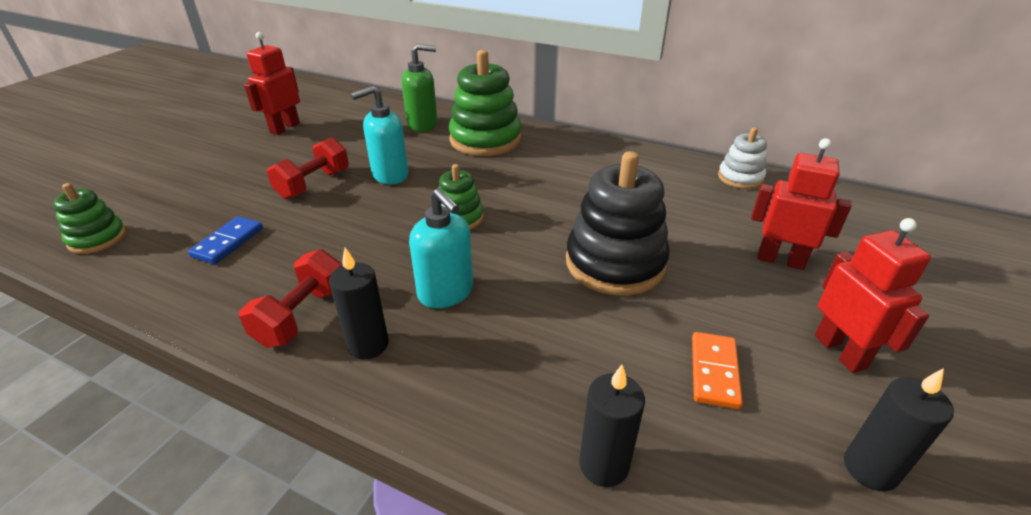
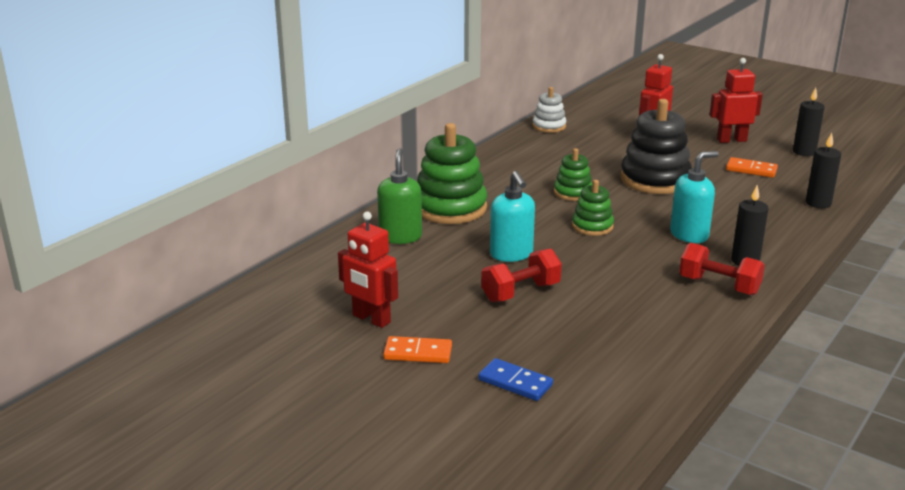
camera: 80 degrees left, 10 degrees down
(97, 238) = (611, 404): green stacking toy -> green stacking toy (573, 193)
(228, 149) = (418, 353): none -> orange domino
(228, 242) = (622, 327): blue domino -> blue domino (515, 382)
(313, 184) = (521, 292): red dumbbell -> red dumbbell turned 75 degrees counterclockwise

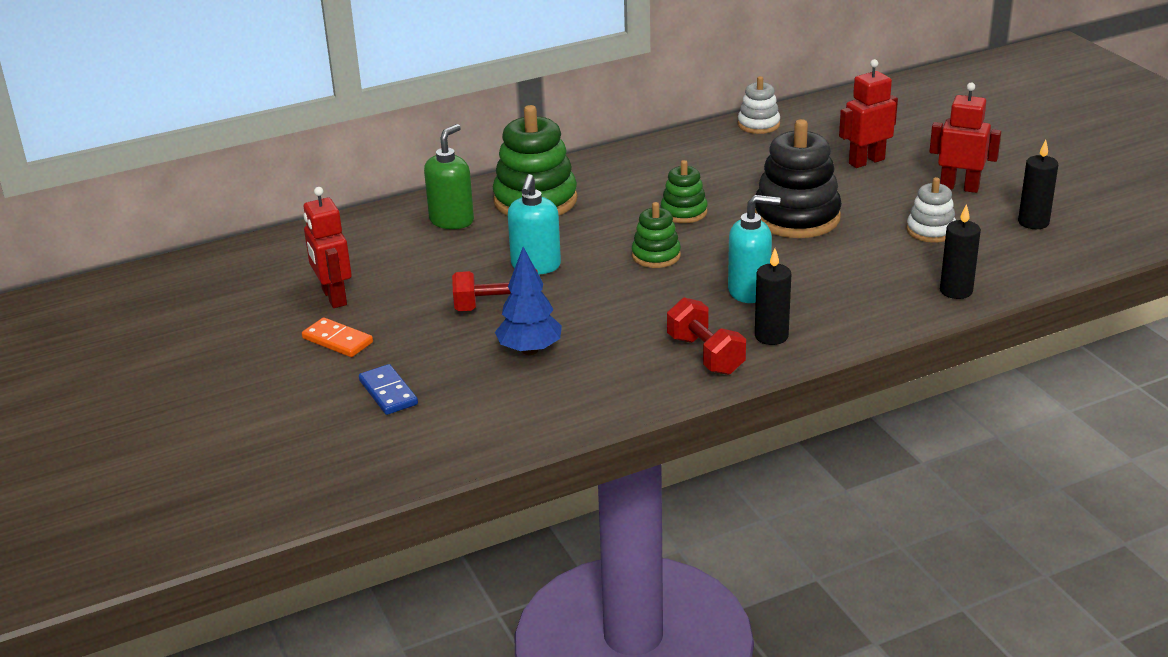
camera: 30 degrees right, 5 degrees up
(588, 317) = (530, 350): none -> blue tree
(751, 170) = (930, 231): orange domino -> white stacking toy

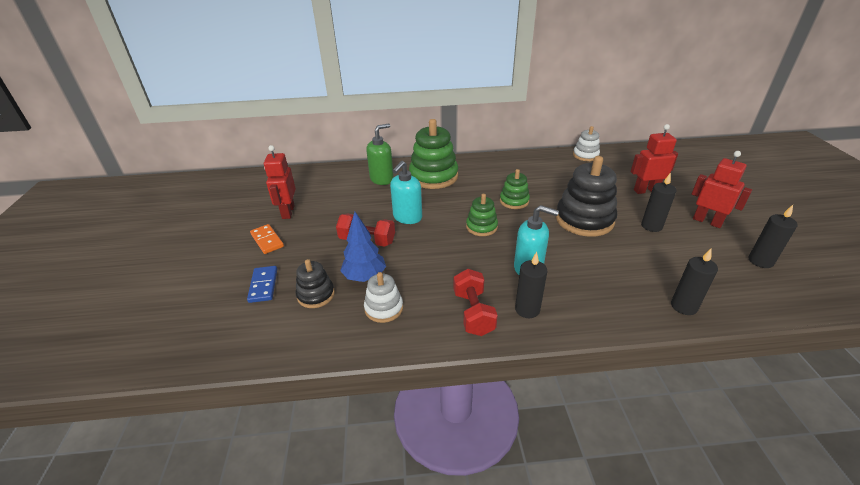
camera: 20 degrees right, 5 degrees up
(476, 385) = (316, 295): none -> black stacking toy
(889, 207) = (651, 226): none -> black candle
(930, 231) = (677, 250): white stacking toy -> white stacking toy (384, 308)

